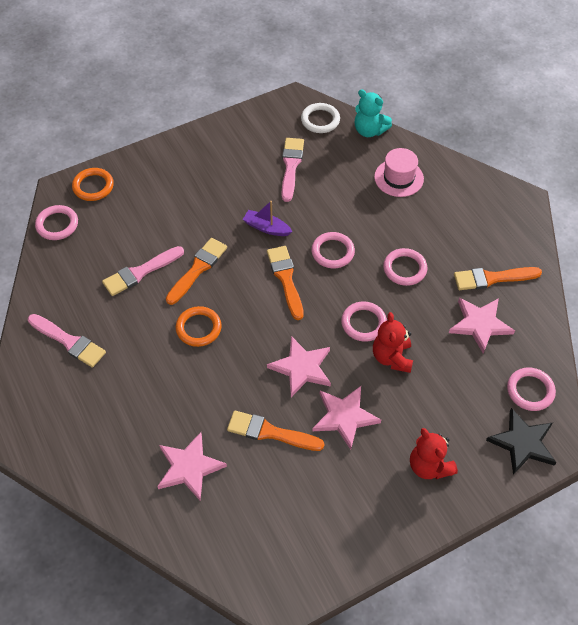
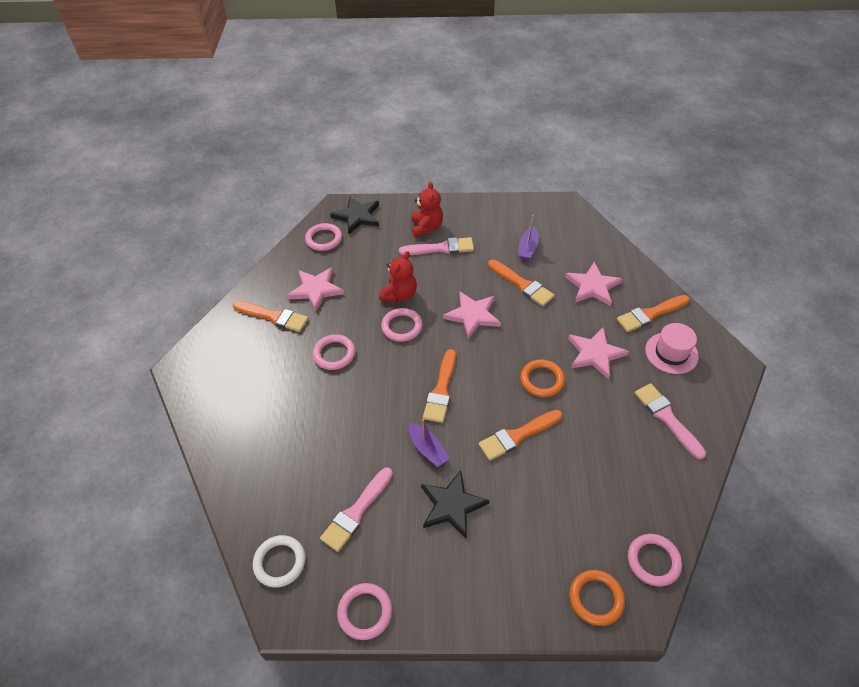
camera: 150 degrees left, 5 degrees down
(112, 457) = (650, 314): none -> orange brush
(140, 272) = (576, 457): pink brush -> pink brush (441, 248)
(223, 198) = (452, 505): none -> black star
(290, 491) = (528, 248): none -> purple boat
(332, 252) = (383, 396): pink ring -> pink ring (365, 612)
(344, 417) = (462, 273): pink star -> pink star (595, 354)
(369, 130) = (240, 517): turquoise teddy bear -> none
(399, 178) = (262, 443): pink hat -> pink hat (671, 353)

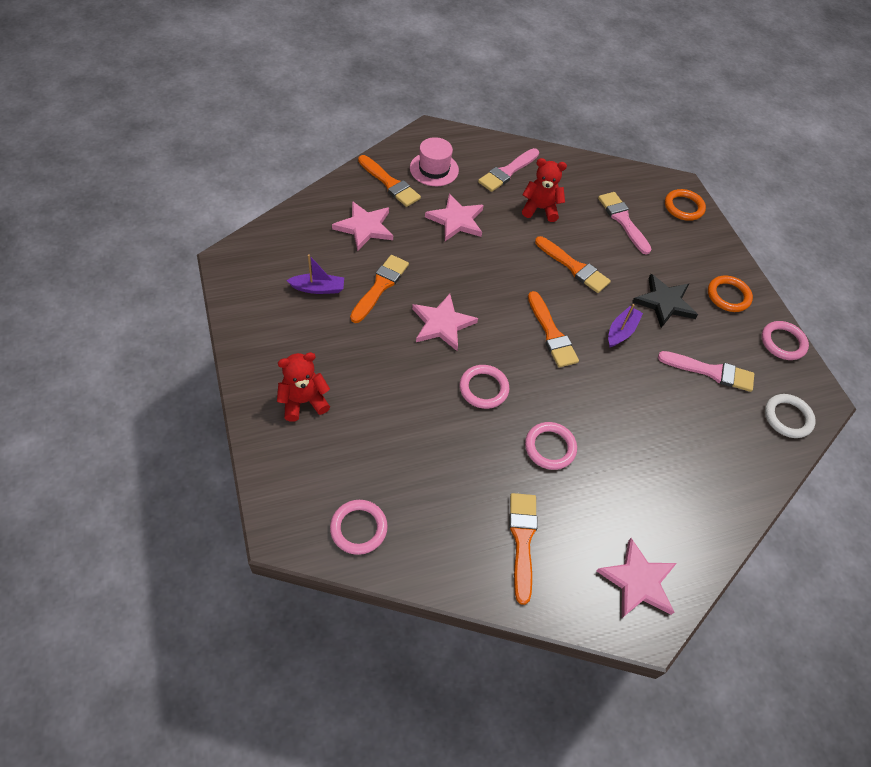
camera: 115 degrees left, 5 degrees up
(316, 290) = (458, 503): pink star -> pink star (638, 581)
(357, 216) = (298, 497): black star -> none
(399, 295) = (435, 403): red teddy bear -> red teddy bear (540, 209)
(441, 248) = (340, 376): pink brush -> pink brush (623, 220)
(441, 390) = (551, 333): orange brush -> orange brush turned 75 degrees clockwise
(542, 380) = (504, 256): orange ring -> orange ring (728, 296)
(653, 561) = (637, 178): pink ring -> none

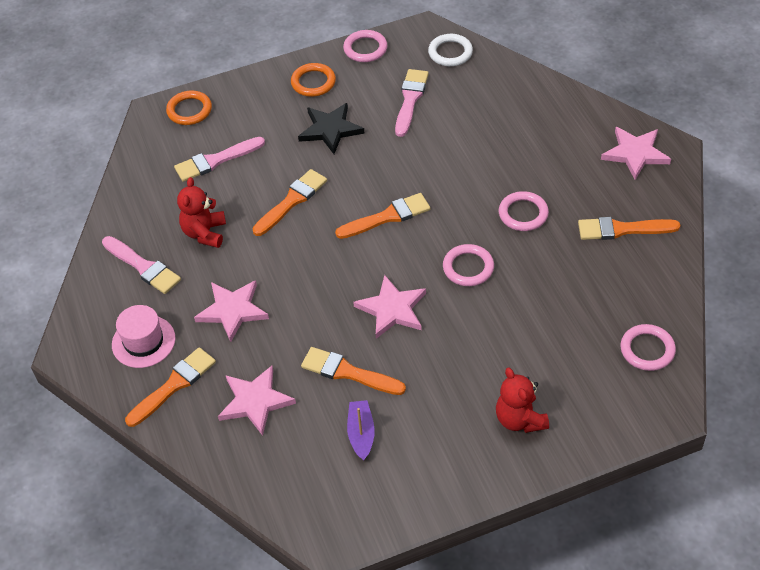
camera: 85 degrees left, 5 degrees down
(621, 331) = (374, 163): purple boat -> none

